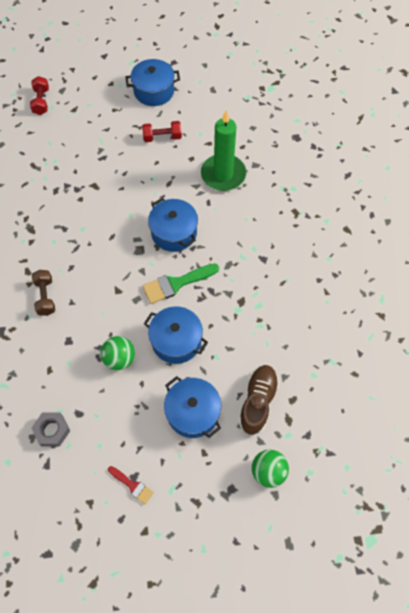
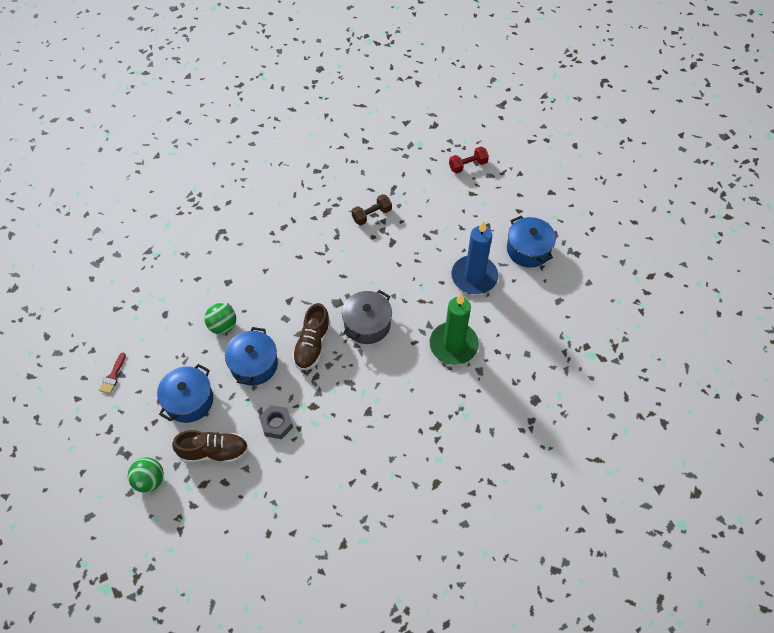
camera: 70 degrees right, 5 degrees down
(45, 297) = (263, 249): brown dumbbell -> brown dumbbell (372, 215)
(52, 430) = (145, 301): grey nut -> grey nut (276, 424)
(162, 137) = (474, 277): red dumbbell -> blue candle
(174, 232) = (367, 324): blue pot -> grey pot
(176, 284) = (312, 345): green brush -> brown shoe

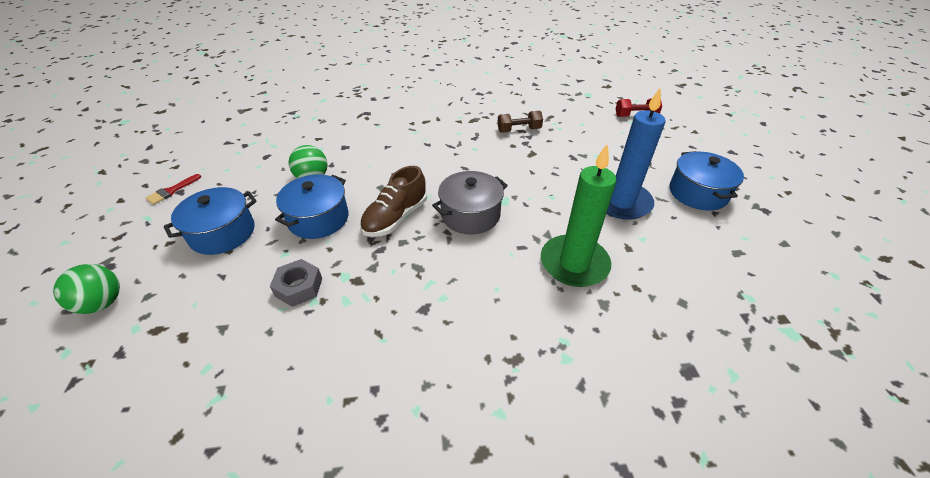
camera: 20 degrees right, 15 degrees down
(214, 452) = (202, 295): brown shoe -> none

